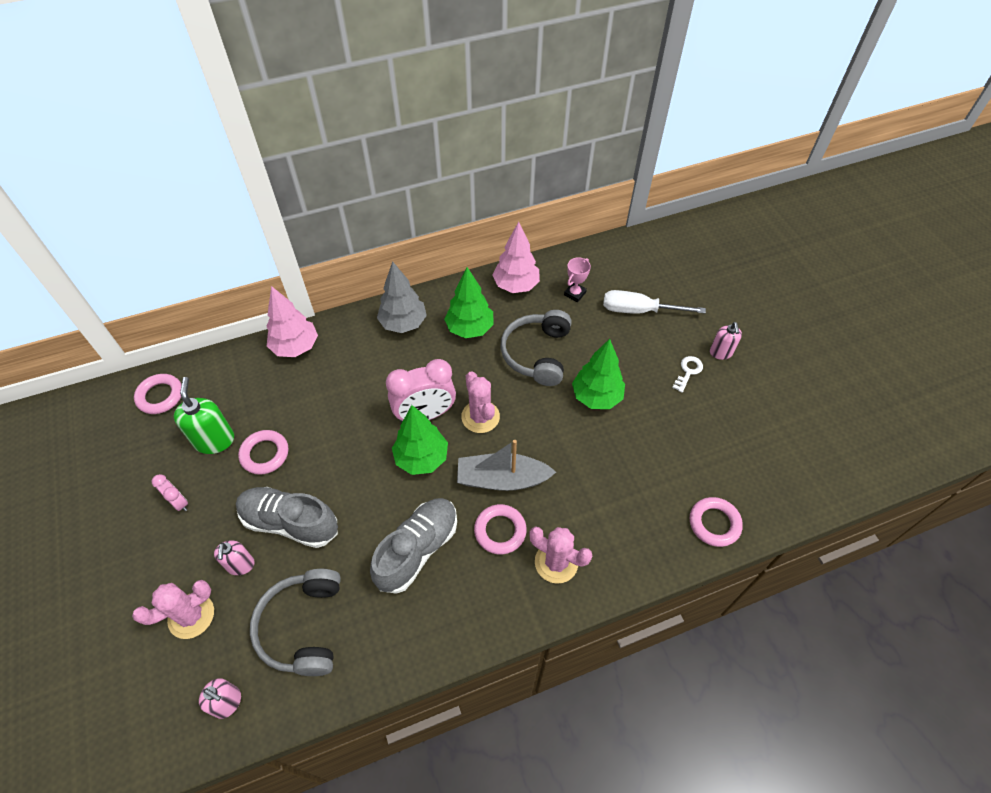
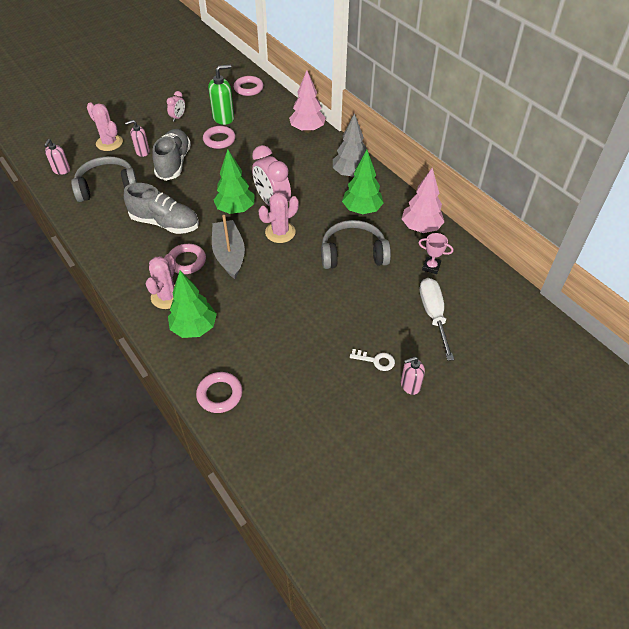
camera: 75 degrees right, 5 degrees down
(596, 397) = (323, 298): green tree -> green tree (194, 328)

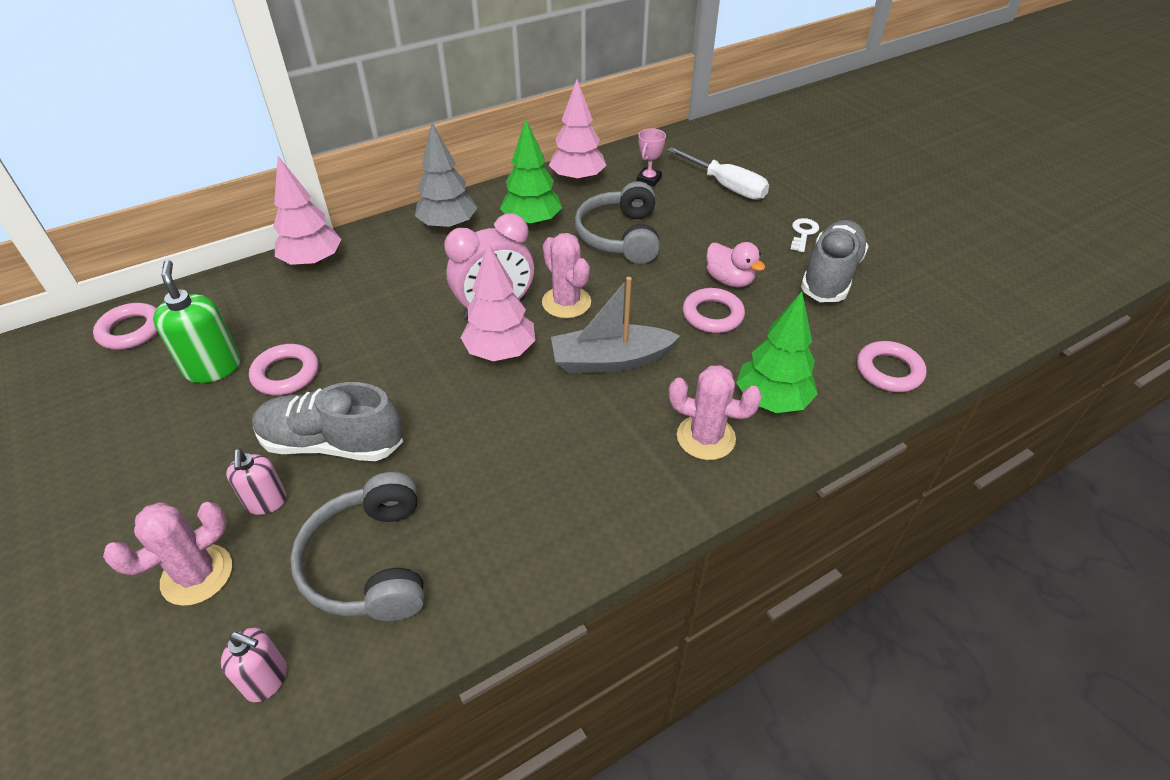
camera: 85 degrees left, 5 degrees down
(165, 223) = (517, 449): grey shoe -> grey shoe (830, 276)
(178, 117) = (167, 442): pink clock -> none
(187, 261) = (622, 414): pink ring -> pink ring (712, 315)
(235, 209) = (500, 352): green tree -> pink tree
(310, 312) = (729, 280): none -> pink duck
(410, 385) = (834, 213): pink soap dispenser -> none
(433, 314) = (727, 187): white screwdriver -> white screwdriver turned 135 degrees counterclockwise

